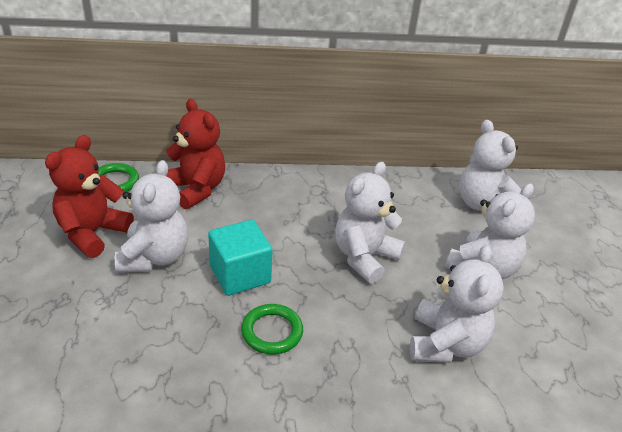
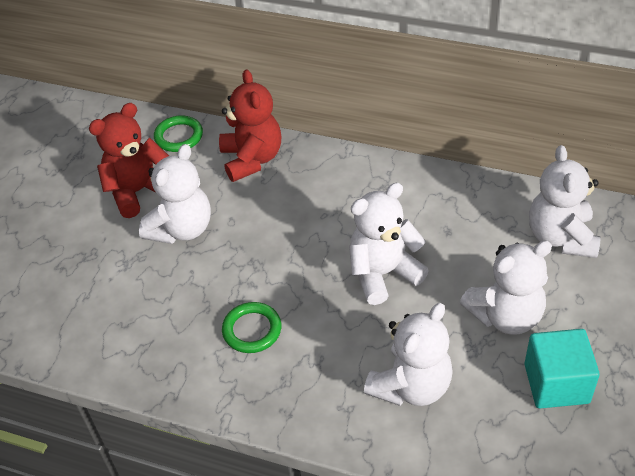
camera: 30 degrees right, 10 degrees up
(240, 274) = (250, 264): turquoise cube -> turquoise cube (556, 383)

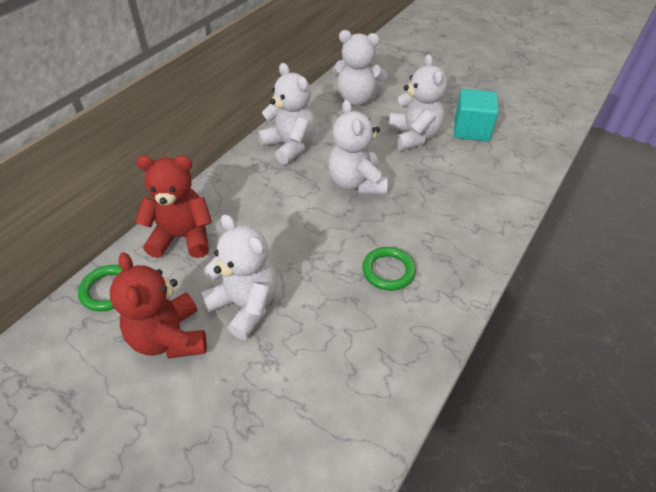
camera: 80 degrees left, 0 degrees up
(411, 386) = (462, 191): white teddy bear -> white teddy bear (290, 146)

